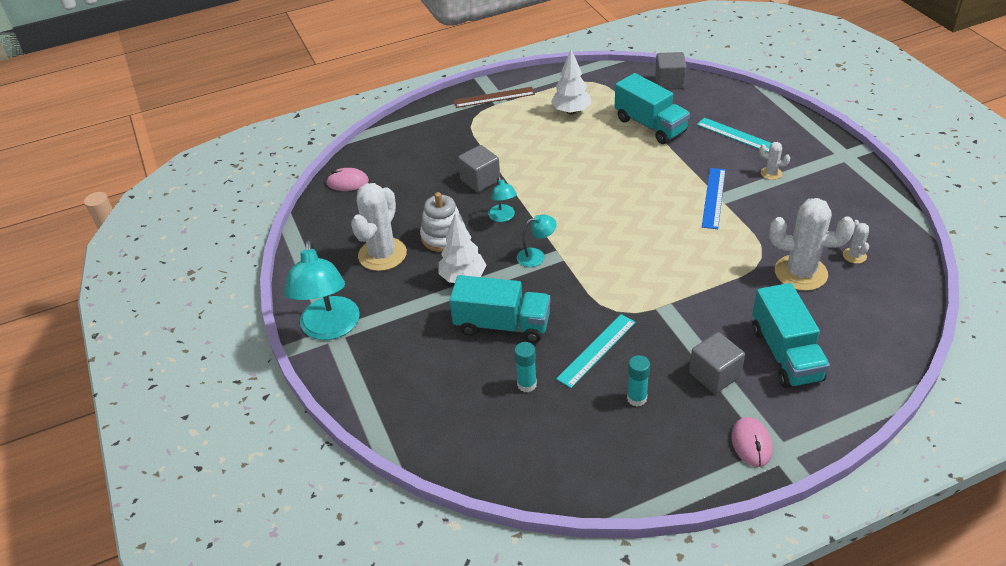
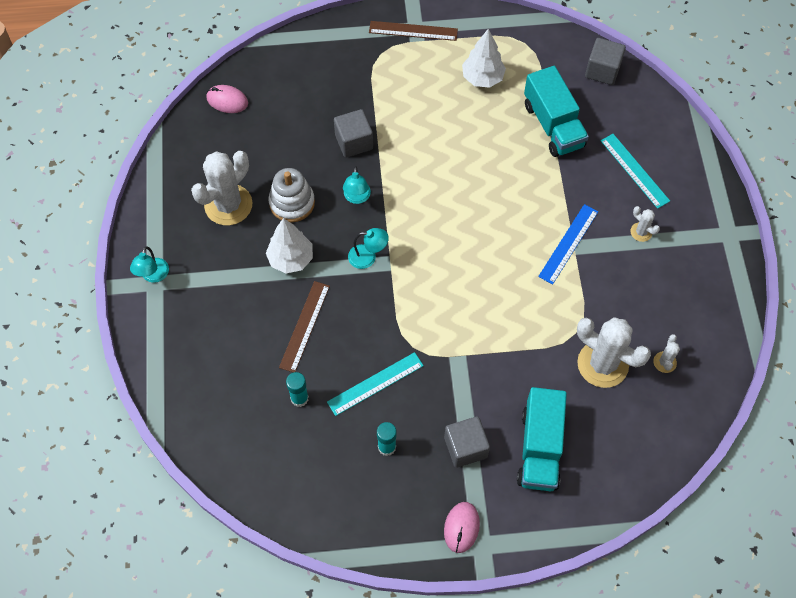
camera: 15 degrees right, 20 degrees up
(330, 328) = (153, 276): turquoise lamp -> turquoise lamp, size x0.49
(502, 325) = (304, 326): turquoise truck -> brown ruler

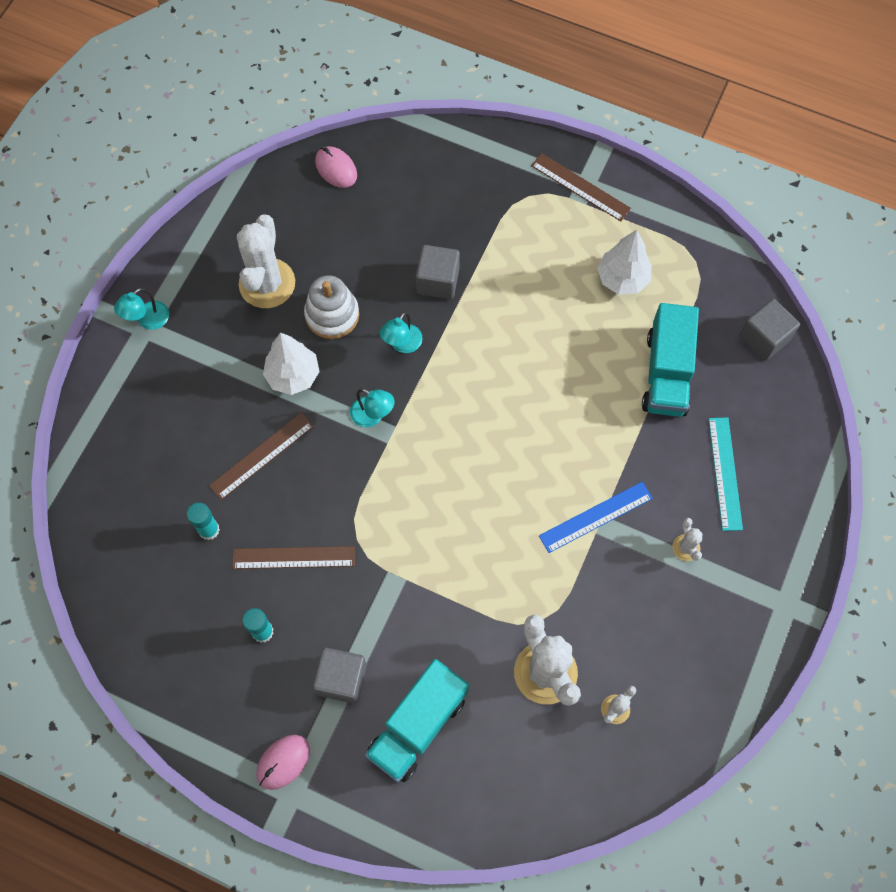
camera: 30 degrees right, 5 degrees up
(228, 205) = (267, 283): white cactus -> white cactus turned 60 degrees counterclockwise
(375, 383) = (294, 557): turquoise ruler -> brown ruler

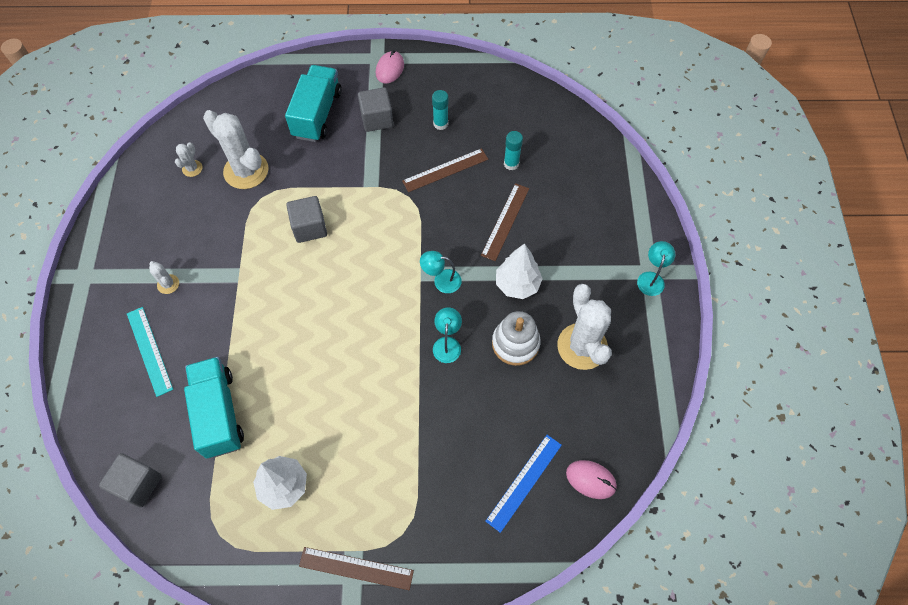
camera: 155 degrees right, 5 degrees down
(438, 281) = (445, 410): grey cube -> grey cube (309, 227)
(595, 517) = (243, 278): blue ruler -> blue ruler (524, 482)

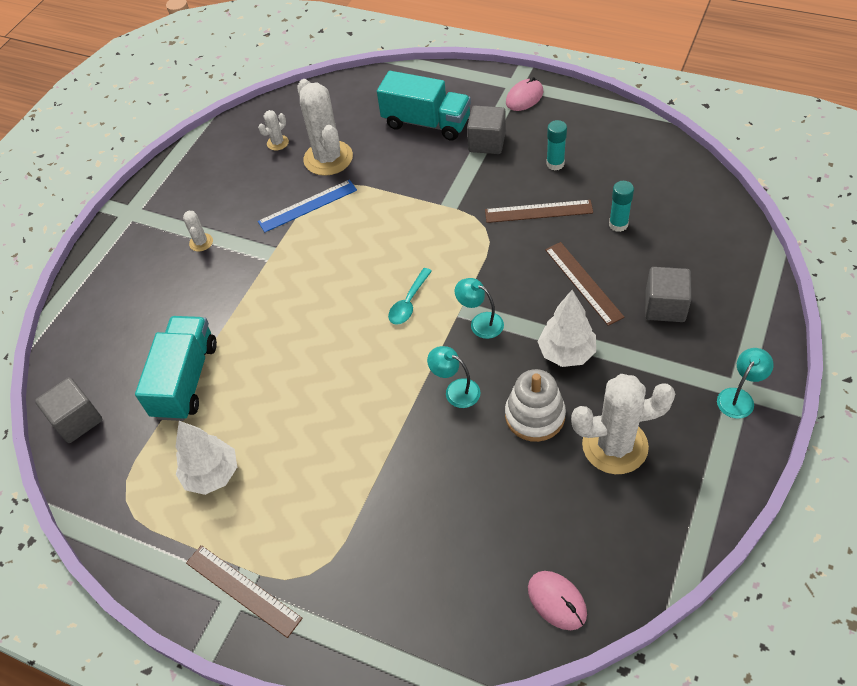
camera: 30 degrees right, 10 degrees down
(149, 351) = (152, 298): turquoise ruler -> none
(309, 227) = (365, 229): grey cube -> grey cube (665, 306)
(317, 114) = (426, 123): turquoise truck -> turquoise truck turned 75 degrees clockwise
(377, 282) = (409, 303): none -> turquoise spoon
(447, 344) = (456, 390): turquoise lamp -> turquoise lamp turned 90 degrees counterclockwise
(505, 221) = (583, 282): brown ruler -> brown ruler turned 75 degrees counterclockwise
(524, 482) = (474, 572): blue ruler -> blue ruler (308, 206)
(582, 346) = (615, 446): white cactus -> white cactus turned 75 degrees clockwise

